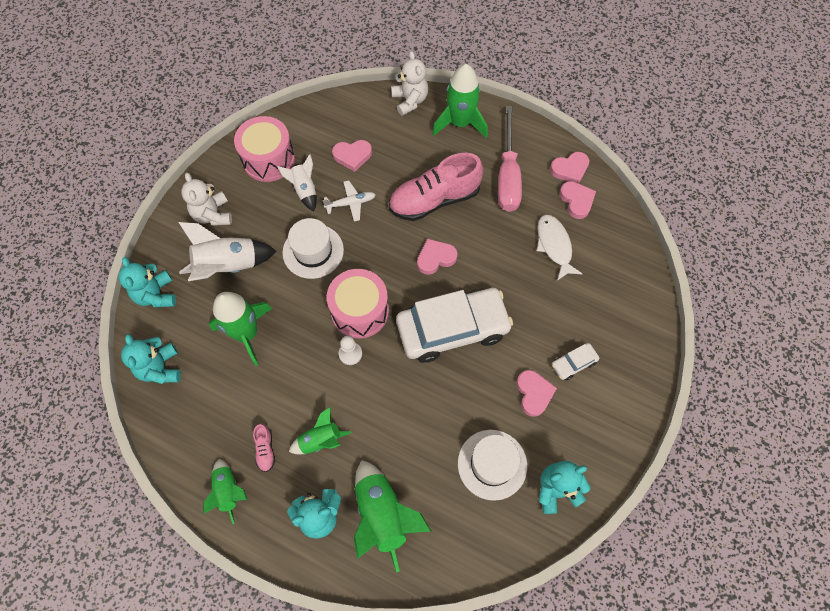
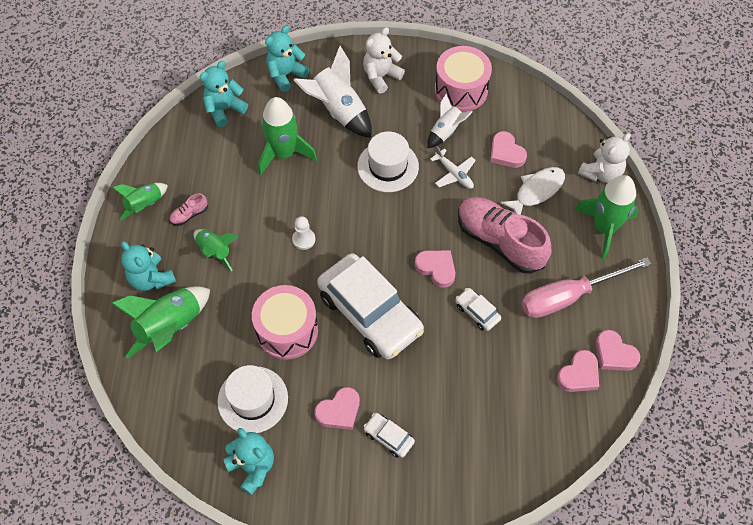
camera: 65 degrees right, 5 degrees down
(360, 311) = (348, 229): pink drum -> pink drum (287, 330)
(491, 246) = (477, 312): none -> white car
(554, 245) = (511, 371): white fish -> white fish (536, 191)

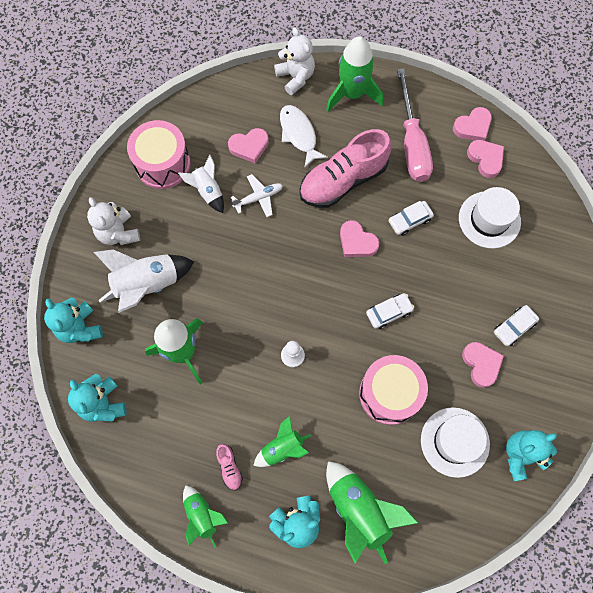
camera: 75 degrees left, 10 degrees up
(370, 313) = (389, 312): white car -> white car, size x0.42
(388, 166) = (231, 255): white hat -> white hat (489, 219)
(436, 268) = (357, 242): pink heart -> pink heart turned 105 degrees counterclockwise

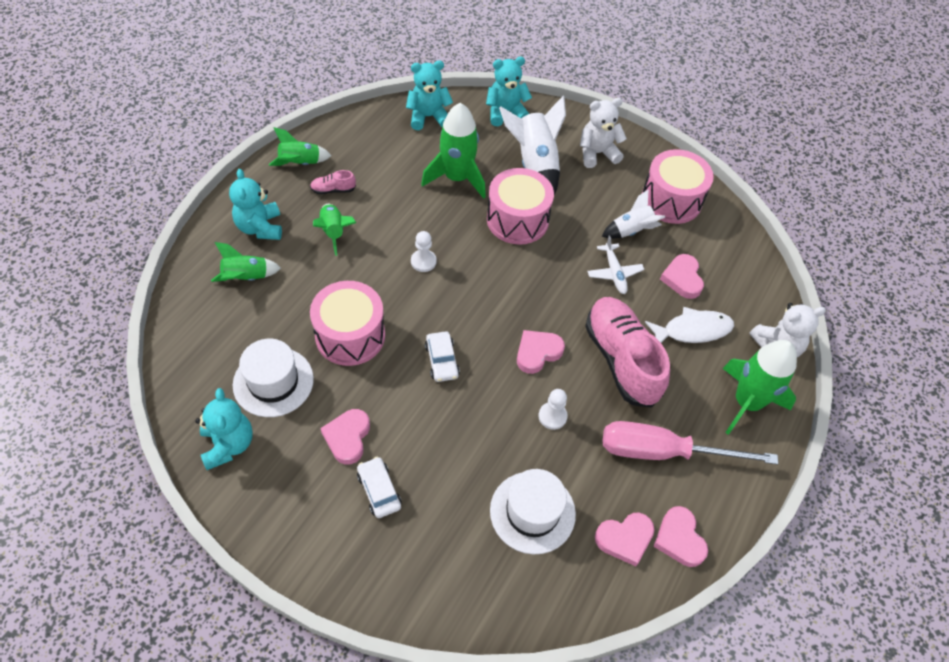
camera: 100 degrees right, 15 degrees down
(221, 286) = (517, 220): none -> pink drum
(359, 511) = (246, 278): green rocket -> green rocket, size x0.60
(409, 220) = (552, 416): white car -> white pawn
(481, 364) = (347, 437): pink heart -> pink heart turned 105 degrees clockwise

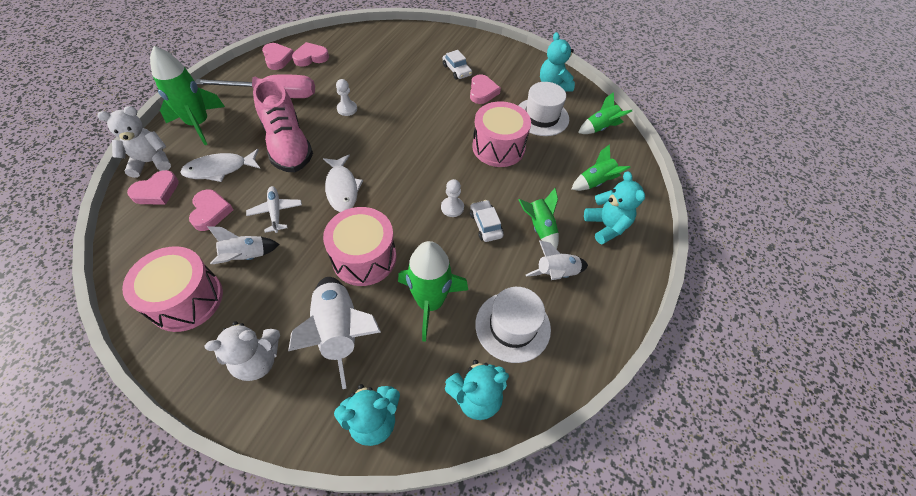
camera: 175 degrees right, 0 degrees up
(300, 163) = (602, 303): green rocket -> green rocket (600, 128)
(333, 190) = (556, 273): pink shoe -> white rocket
(442, 361) = (427, 136): white car -> white car (485, 225)
(532, 512) = (364, 65): white hat -> white hat (512, 326)
(537, 352) = (354, 145): pink heart -> pink heart (157, 191)
(546, 294) = (342, 188): none -> white fish

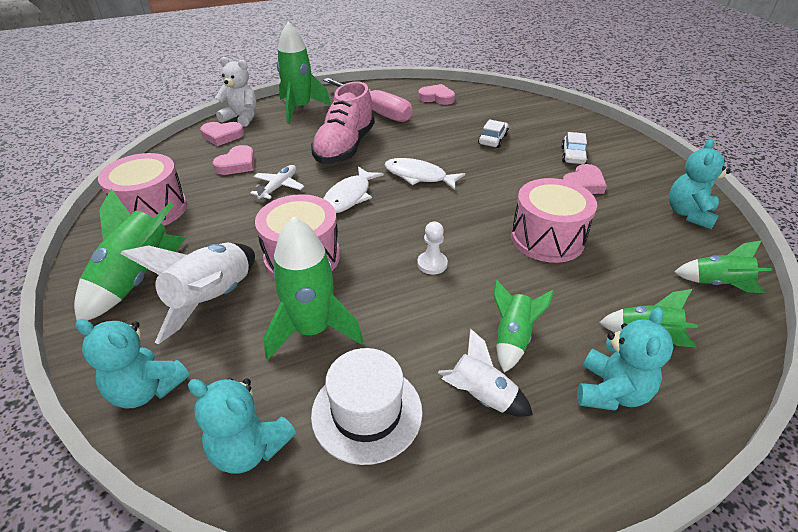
camera: 45 degrees right, 15 degrees down
(220, 169) = (277, 141): white fish -> white fish (419, 176)
(246, 257) = (221, 205): white rocket -> none
(258, 360) = (137, 279): white teddy bear -> green rocket
(277, 58) = (408, 89): pink heart -> none
(347, 109) = (424, 143): white pawn -> none
(485, 225) = (450, 298): white car -> white car (493, 139)
(541, 117) = (637, 236): white hat -> none

